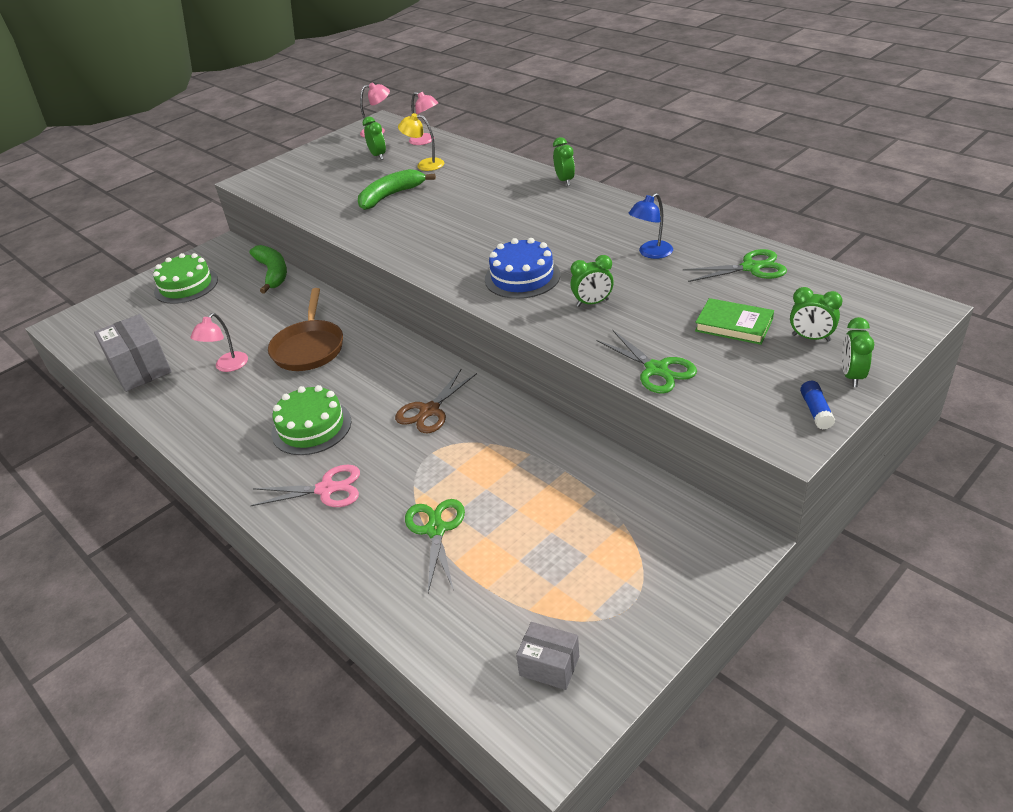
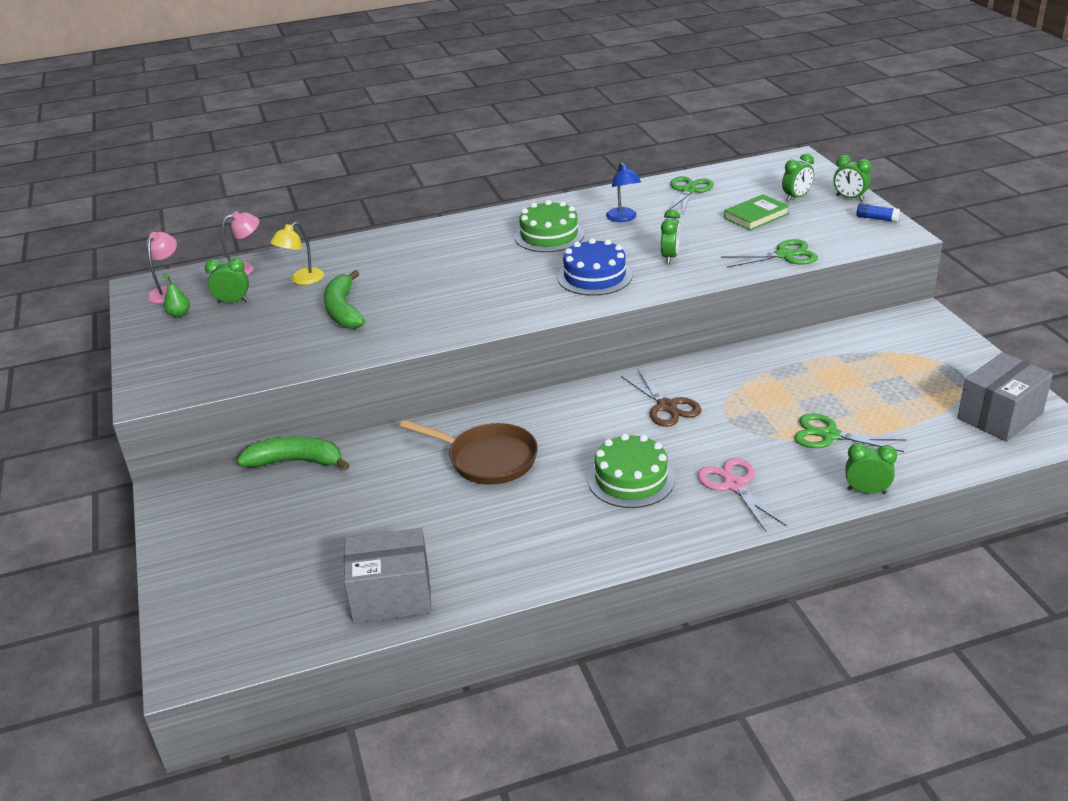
camera: 65 degrees left, 5 degrees down
(186, 286) = (233, 536): green cake -> green cake (549, 235)
(227, 366) = (462, 522): pink lamp -> none
(326, 489) = (734, 485): pink scissors -> pink scissors turned 45 degrees counterclockwise
(351, 147) = (179, 314): none -> green pear
(549, 665) = (999, 416): grey box -> grey box, size x1.75
(565, 181) = (450, 222): green clock -> green clock (866, 491)

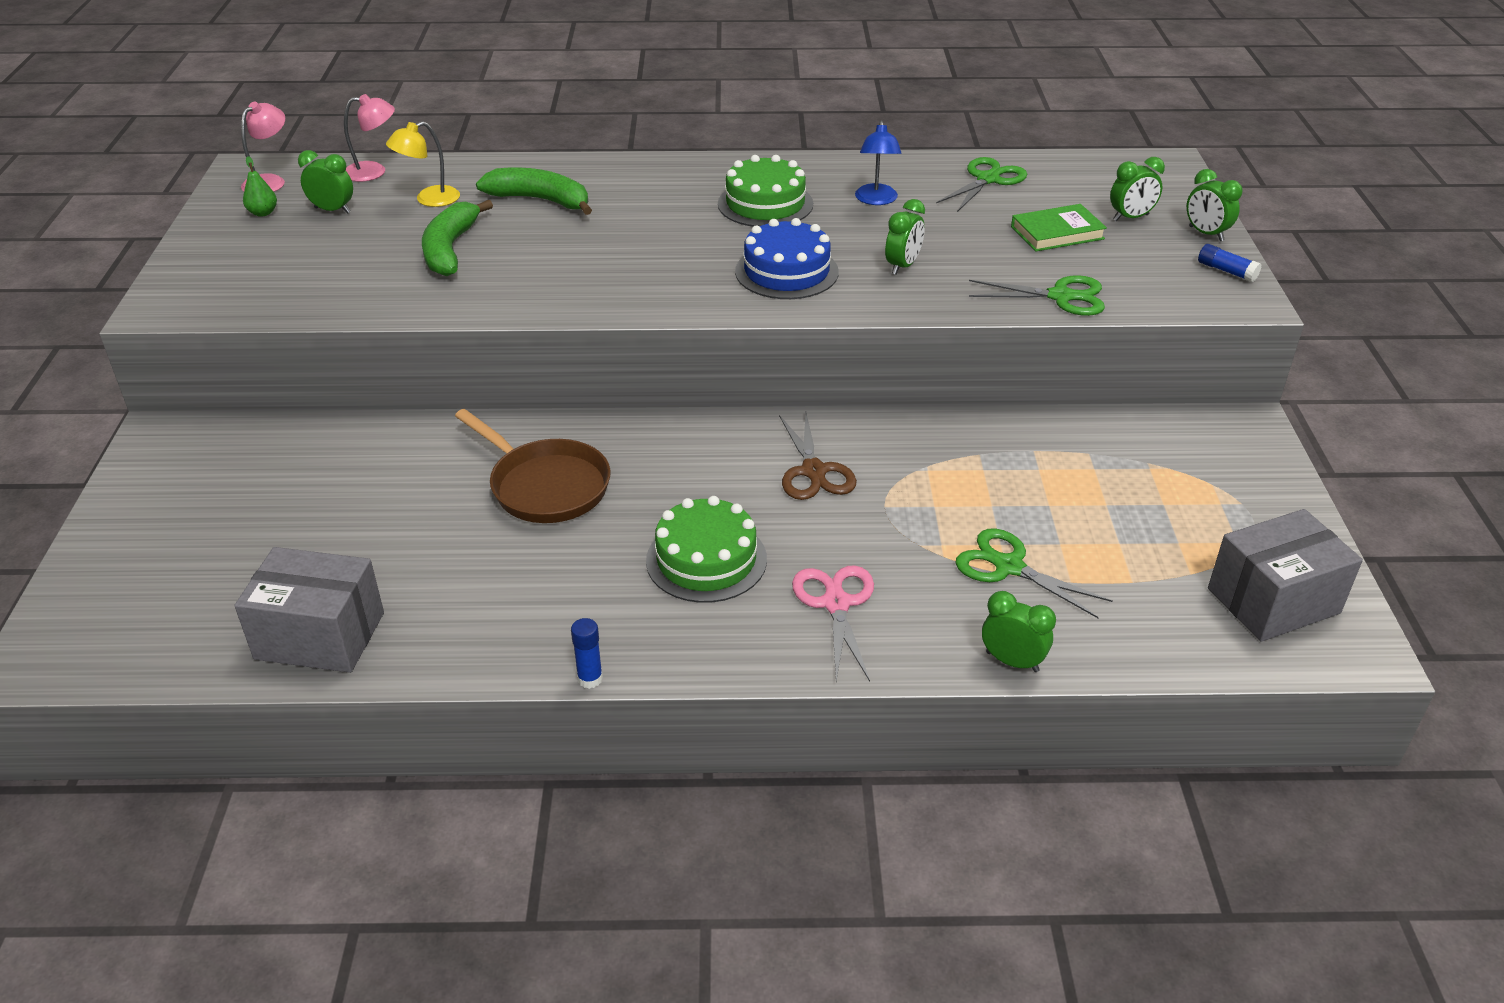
camera: 15 degrees right, 5 degrees up
(296, 462) = (321, 431): green banana -> green banana (541, 200)
(601, 573) = (590, 679): none -> blue glue stick

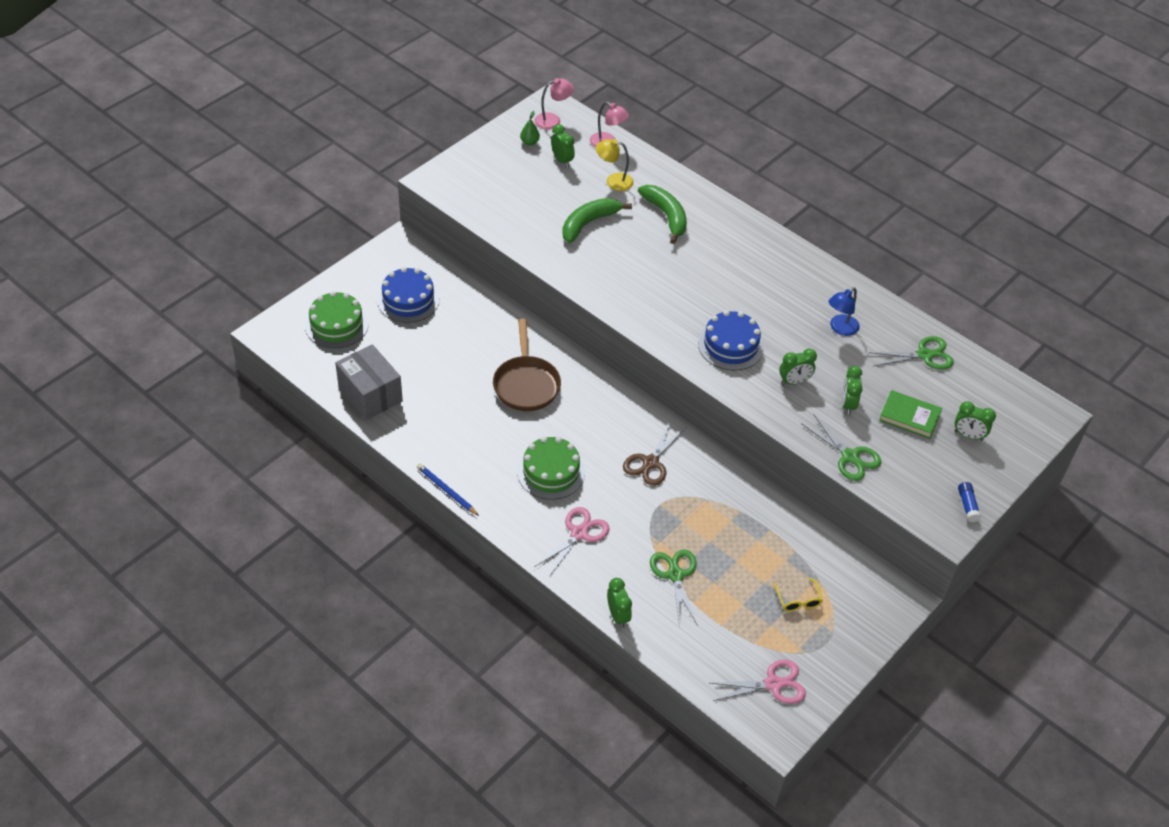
camera: 40 degrees right, 10 degrees up
(249, 490) = (408, 300): none -> blue cake
(590, 679) = (446, 490): blue glue stick -> blue pencil
(765, 204) = (777, 292): green cake -> green cake (336, 325)
(1164, 497) = (798, 600): none -> yellow glasses
(1206, 234) = (995, 475): green clock -> green clock (847, 404)
(1273, 600) = (773, 684): grey box -> pink scissors

